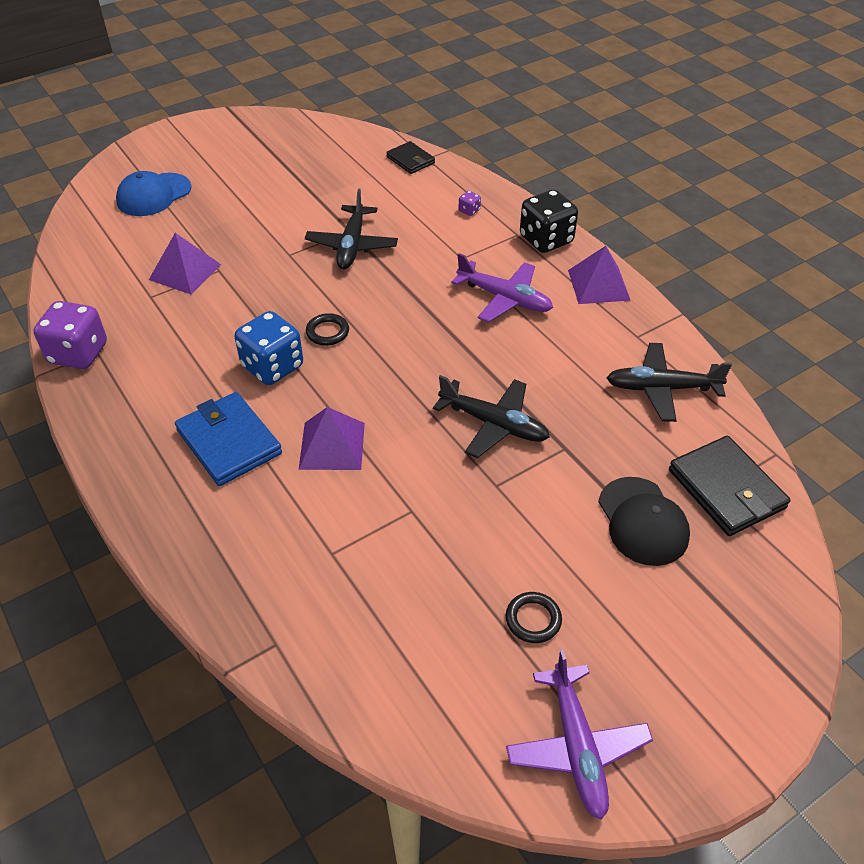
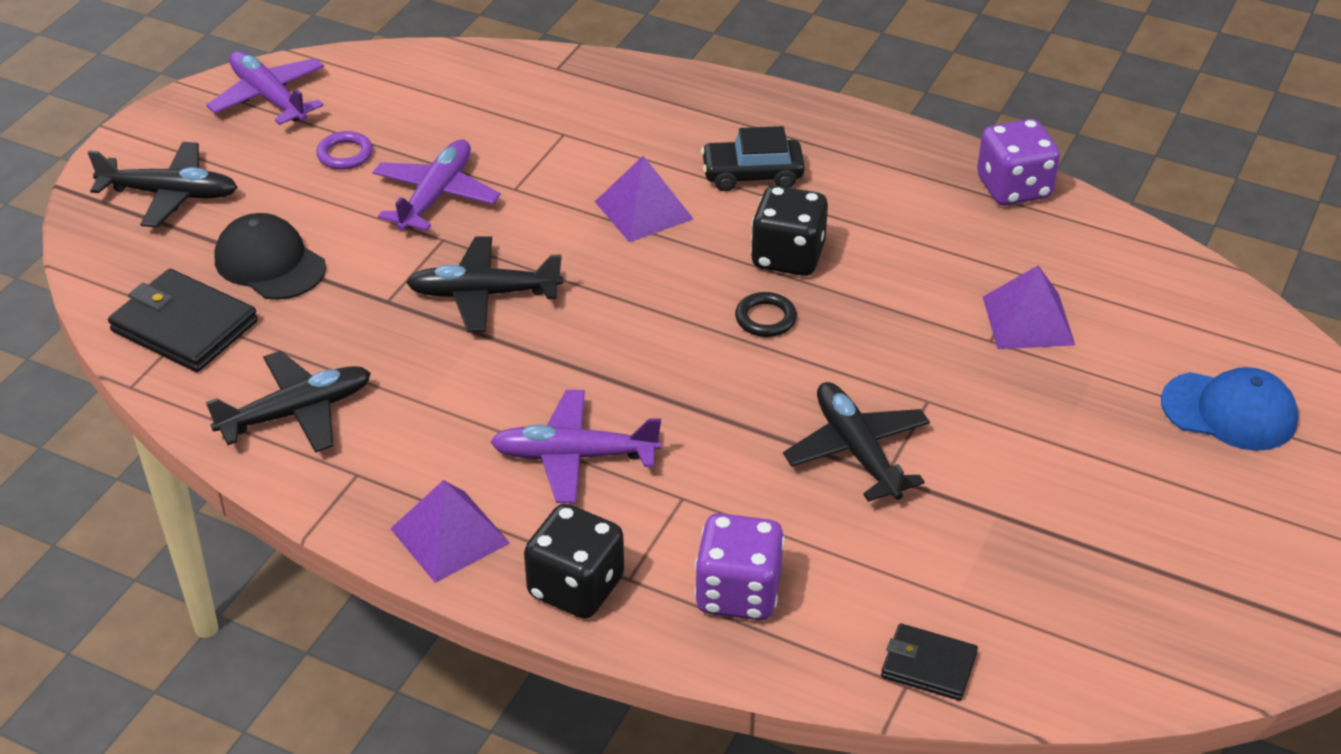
camera: 150 degrees right, 5 degrees down
(154, 195) = (1229, 411): blue cap -> blue cap turned 90 degrees clockwise
(229, 442) = (752, 175): blue wallet -> black car
(272, 366) = (787, 257): blue dice -> black dice
(469, 211) = (738, 593): purple dice -> purple dice, size x2.41
(478, 531) = (436, 196): none -> purple plane
(533, 619) = (345, 154): black ring -> purple ring
(713, 644) = (170, 194): none -> black plane

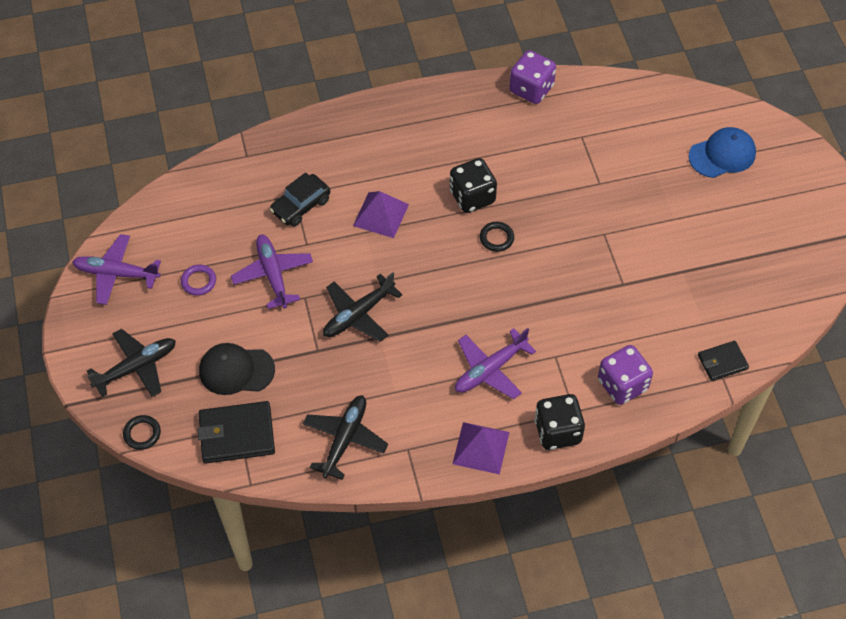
camera: 40 degrees left, 15 degrees up
(89, 260) = (142, 434): none -> black ring
(752, 175) = (409, 159): black car -> black car (301, 206)
(857, 451) = (601, 280): black plane -> none
(1028, 320) = (604, 161): purple pyramid -> none

